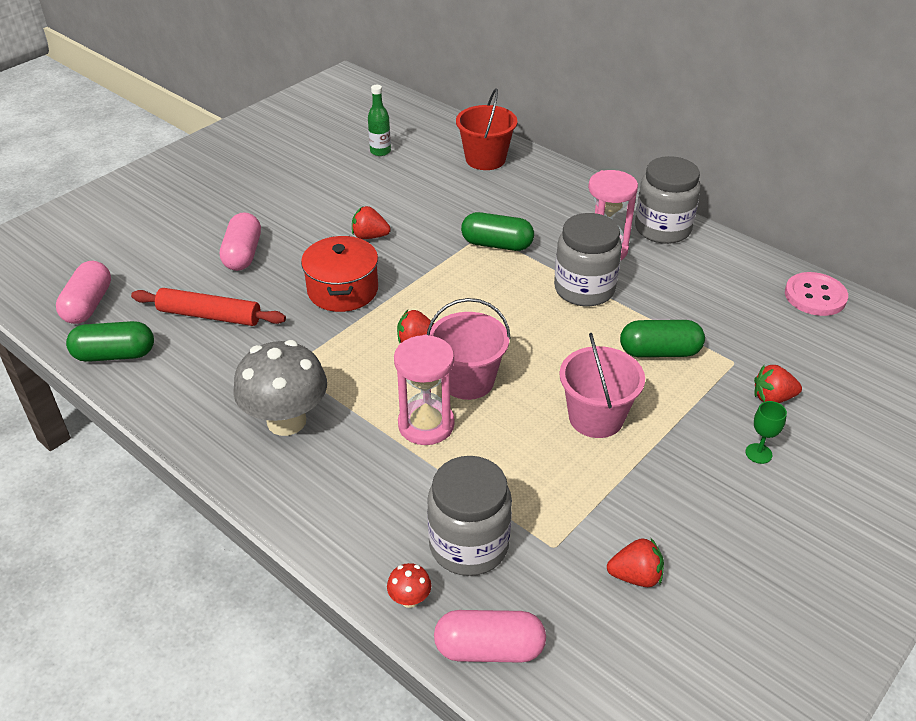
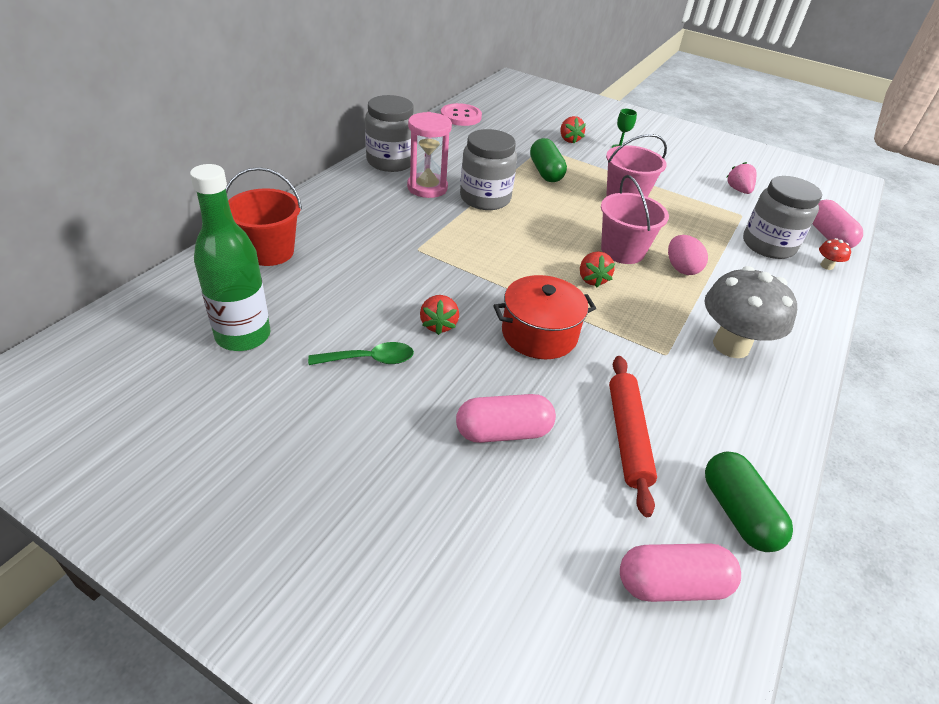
camera: 105 degrees left, 0 degrees up
(339, 201) = (369, 359): none -> green spoon
(380, 151) = (243, 336): green bottle -> green bottle, size x1.86
(426, 425) = (681, 268): pink hourglass -> pink egg
(497, 244) = (433, 241): green capsule -> none
(635, 576) = (738, 190): red strawberry -> pink strawberry

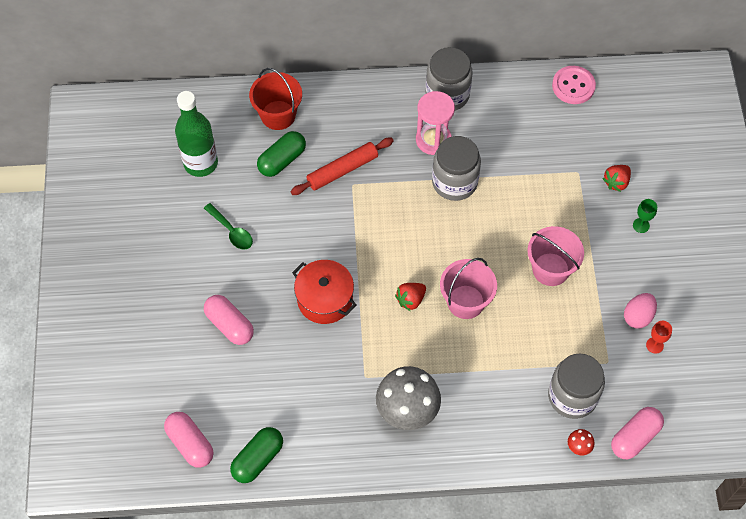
camera: 60 degrees right, 20 degrees up
(438, 325) = (288, 244): red strawberry -> none
(545, 172) = (537, 196): green capsule -> green capsule (282, 160)
(627, 436) = (273, 385): red rolling pin -> red rolling pin (342, 170)
(681, 268) = (477, 348): pink egg -> pink egg (638, 316)
(738, 190) = (654, 345): pink strawberry -> red goblet

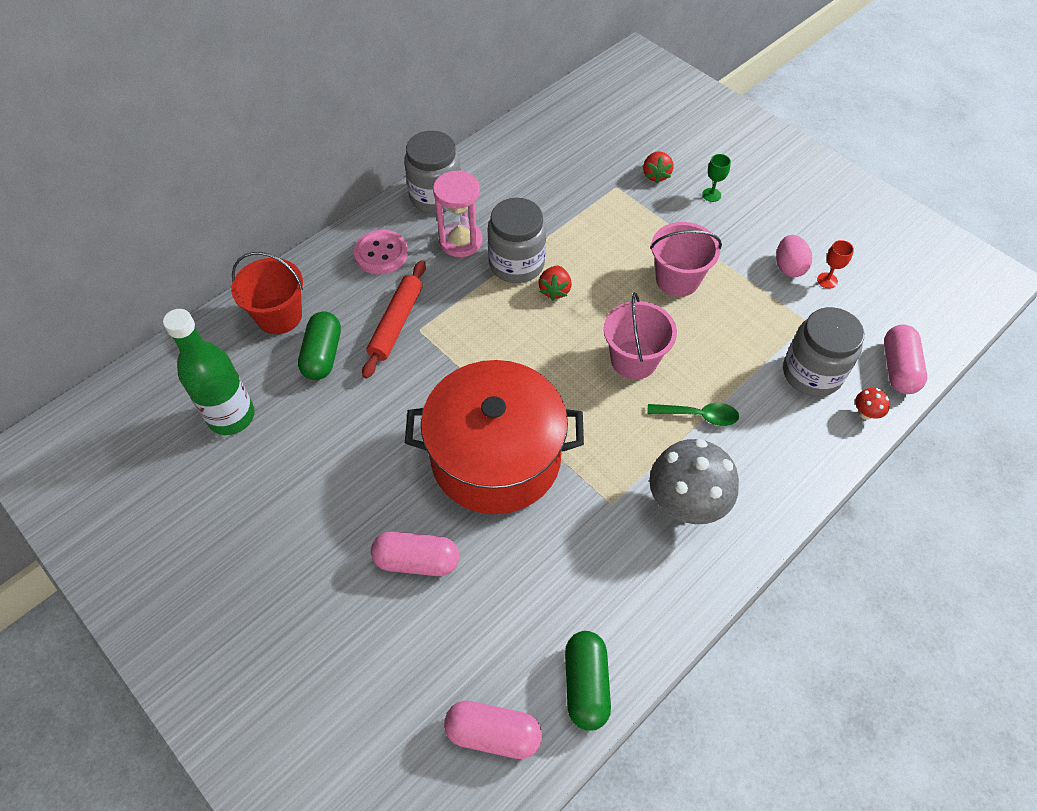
camera: 40 degrees left, 5 degrees down
(231, 231) = (330, 461): green spoon -> green spoon (699, 415)
(325, 299) = (496, 457): red pot -> red pot, size x1.74
(410, 300) = (581, 395): red strawberry -> red strawberry (555, 290)
(573, 86) = (541, 125): pink button -> pink button (381, 254)

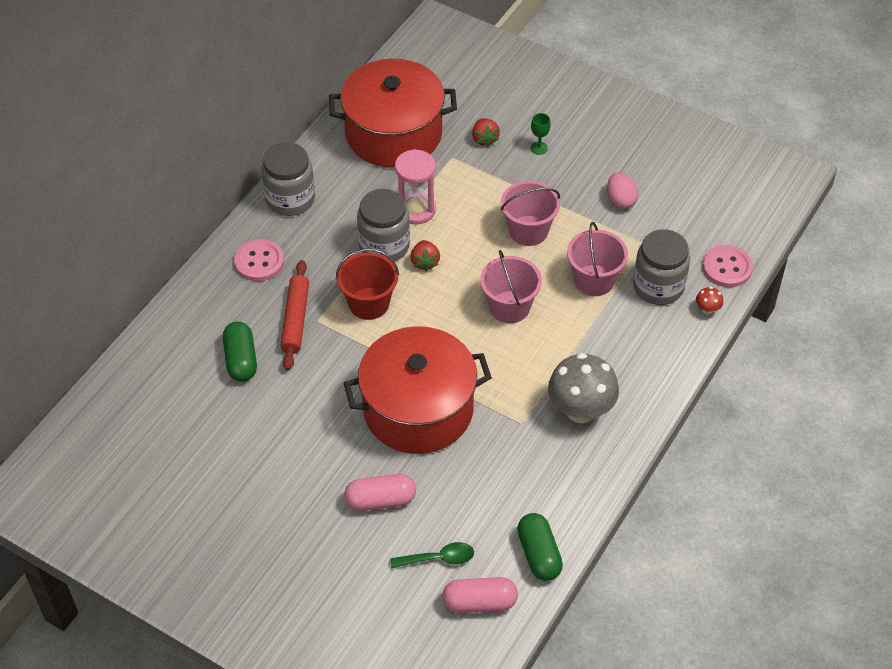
camera: 15 degrees left, 5 degrees down
(231, 416) = (182, 427): green bottle -> none
(279, 316) = (188, 335): red bucket -> red bucket (369, 303)
(460, 241) = (327, 236): pink hourglass -> pink hourglass (416, 210)
(563, 152) = (393, 133): none -> red pot
(699, 415) = (574, 340): green spoon -> green spoon (438, 558)
(738, 350) = (594, 280): none -> pink bucket
(827, 280) = (655, 205): red goblet -> none
(898, 368) = (727, 268): pink capsule -> pink button

